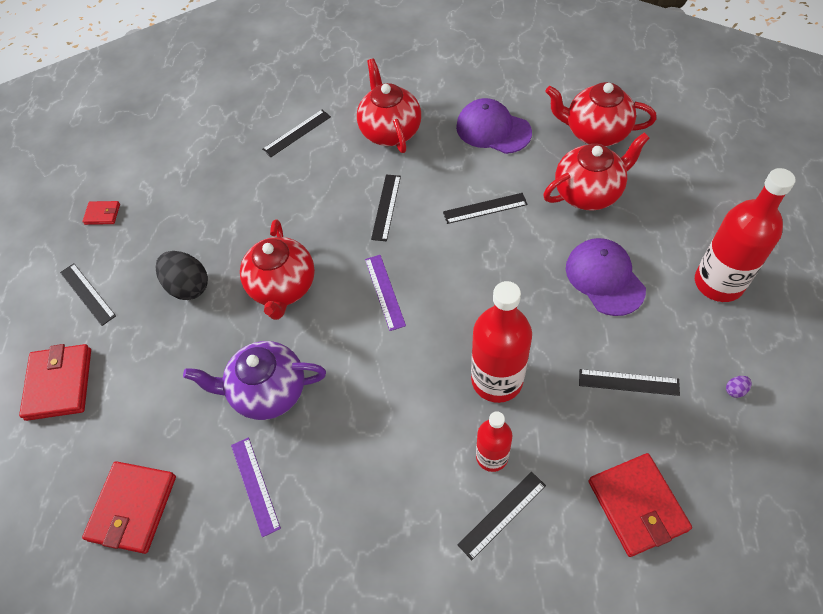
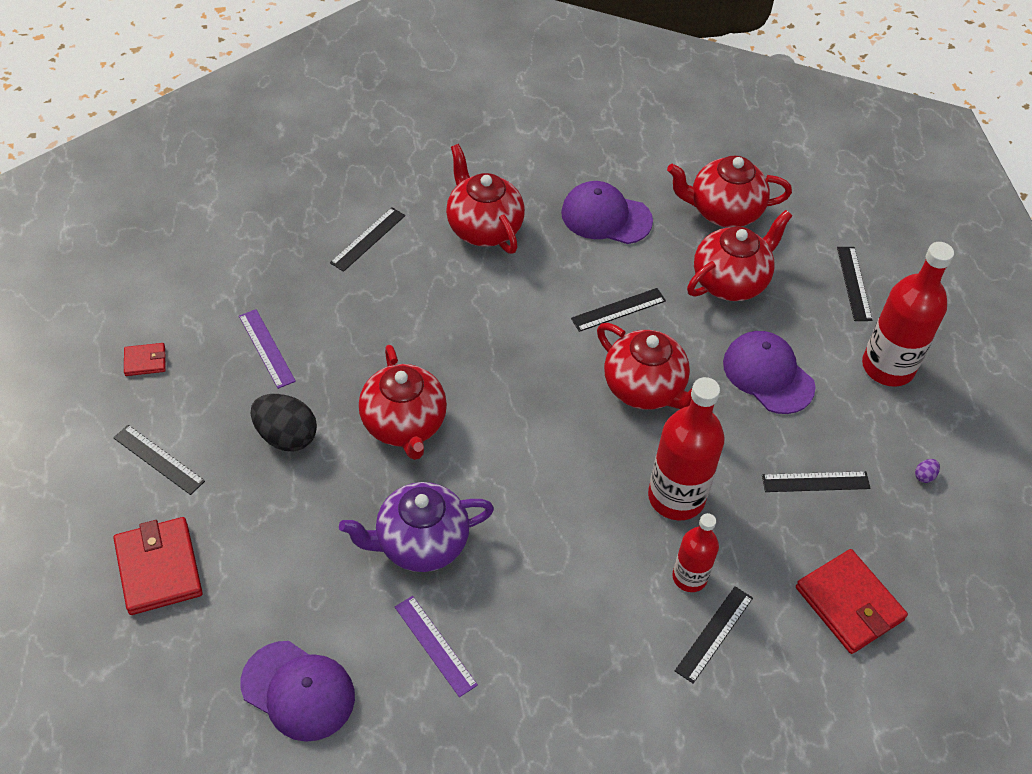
camera: 20 degrees left, 5 degrees down
(133, 508) = (298, 691): red wallet -> purple cap
(384, 292) = (526, 416): purple ruler -> purple ruler (266, 348)
(386, 207) = (502, 319): black ruler -> black ruler (854, 283)
(492, 279) = (645, 389): none -> red teapot

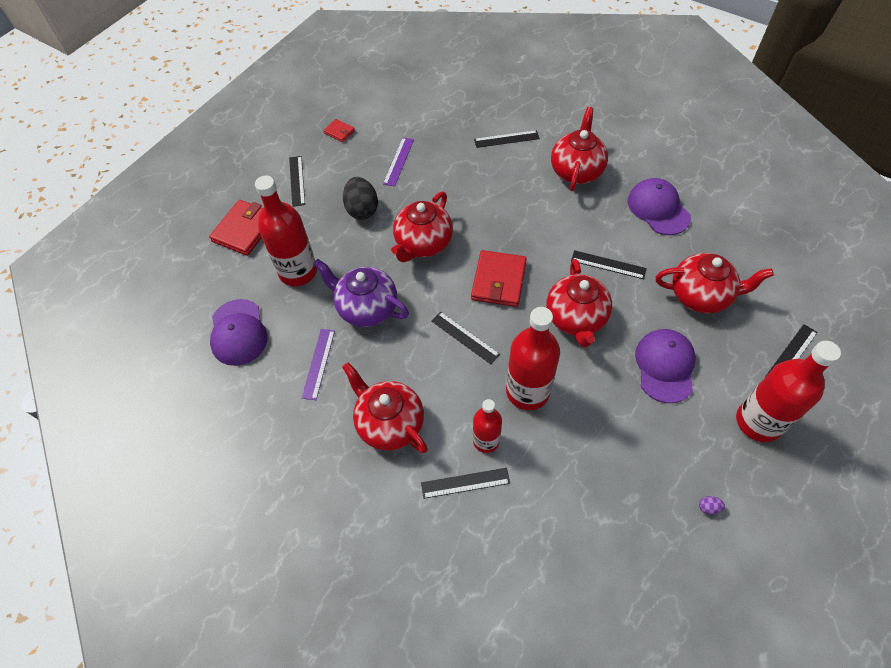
camera: 50 degrees right, 5 degrees up
(290, 565) = (298, 272): none -> red bottle
(723, 211) = (742, 252): red teapot -> red teapot (389, 423)
(815, 482) = (626, 451): black ruler -> black ruler (465, 337)
(849, 603) = (567, 538): red wallet -> red wallet (499, 281)

